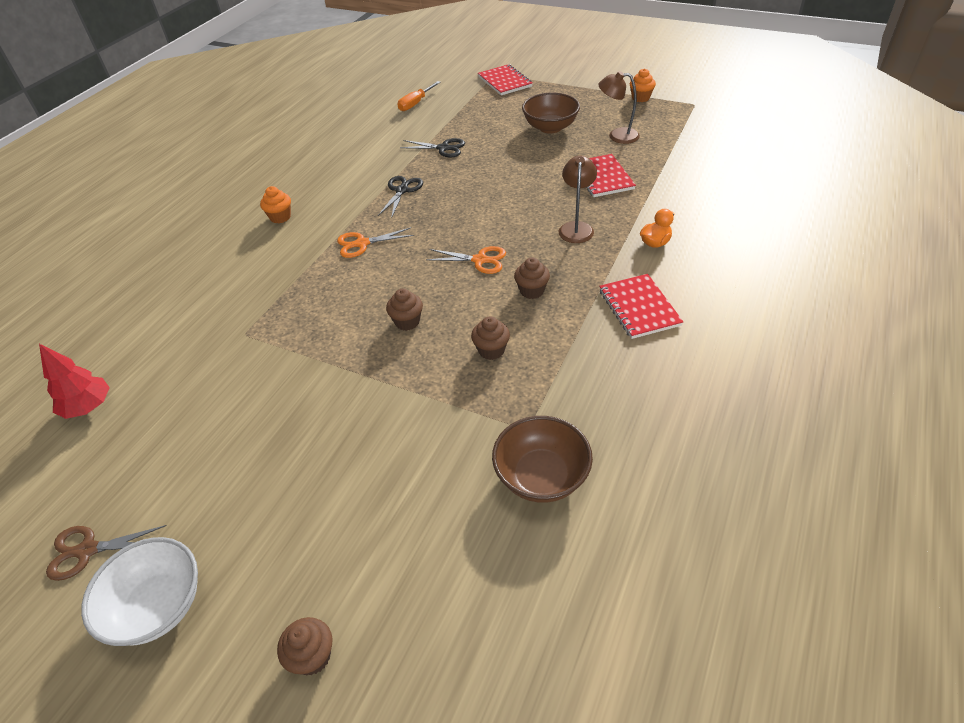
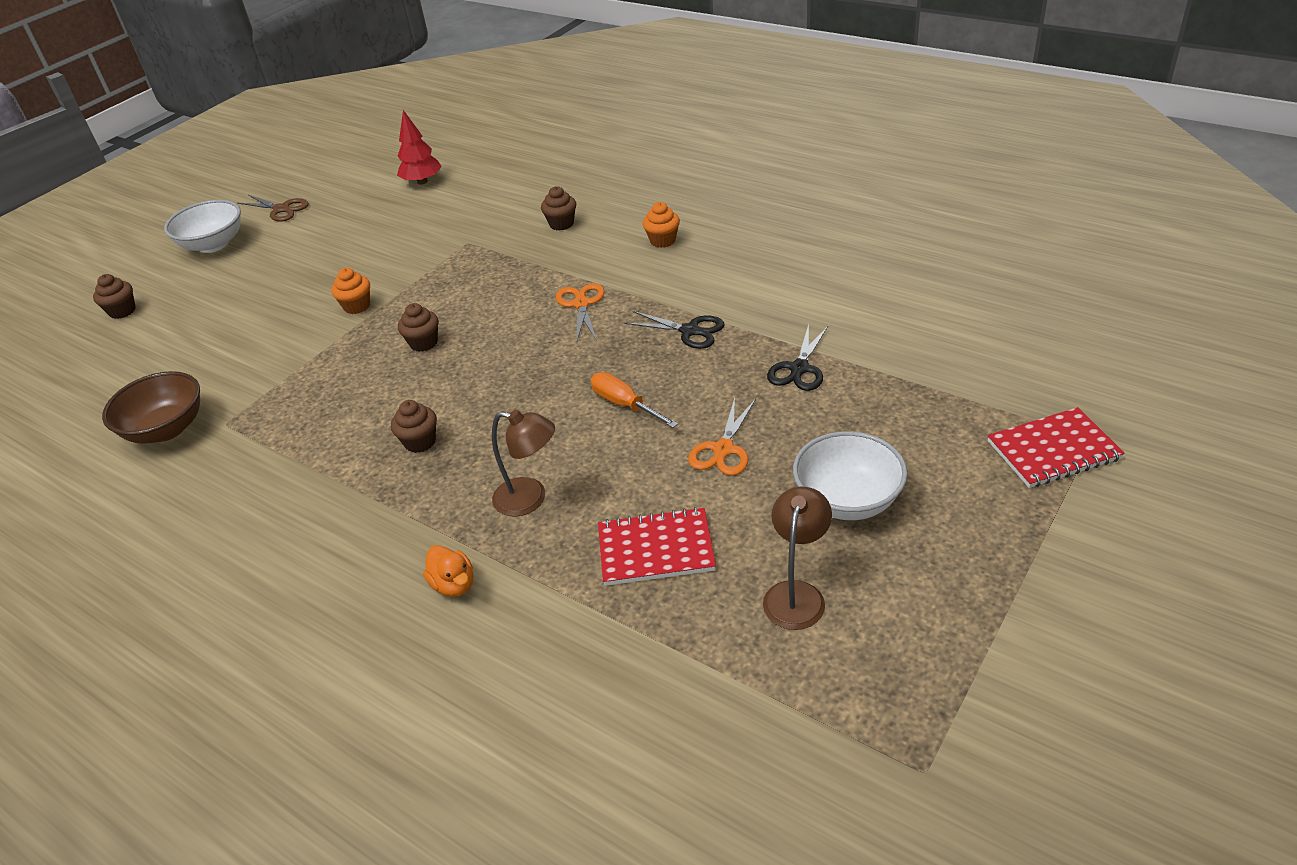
camera: 100 degrees right, 5 degrees down
(88, 550) = (281, 209): brown scissors -> brown scissors turned 120 degrees clockwise
(415, 104) = (961, 337): orange screwdriver -> orange screwdriver (624, 404)
(480, 260) = (502, 399): orange scissors -> orange scissors (723, 449)
(491, 350) = (343, 403): brown cupcake -> brown cupcake (561, 224)
(550, 127) = (847, 500): brown bowl -> white bowl
(639, 308) = (333, 539): red notebook -> none
(640, 98) = (965, 667): orange cupcake -> orange cupcake (357, 306)

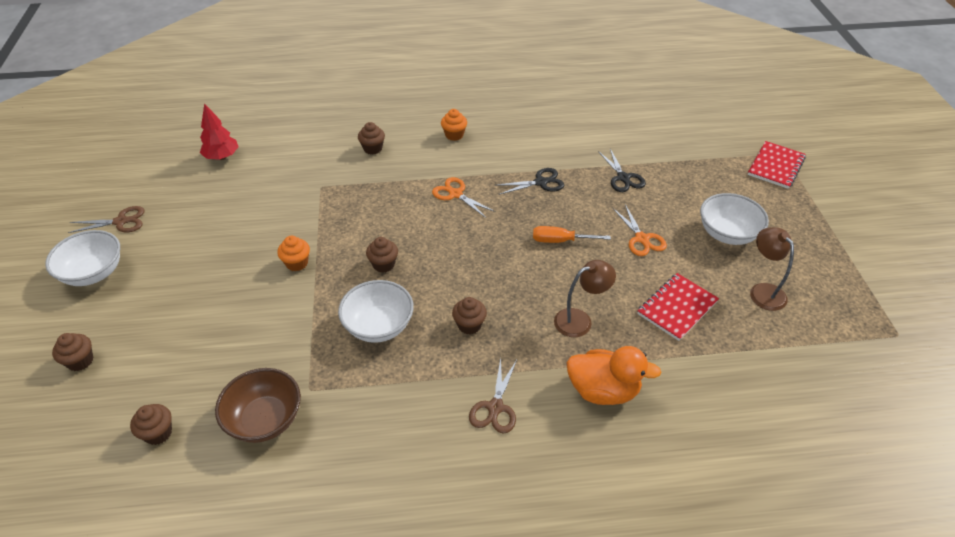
camera: 45 degrees left, 5 degrees up
(95, 396) = (158, 433): none -> brown cupcake
(338, 534) = (495, 407): none -> brown scissors
(345, 398) = (379, 326): none -> white bowl
(454, 584) = (603, 390): orange duck -> orange duck, size x1.78

